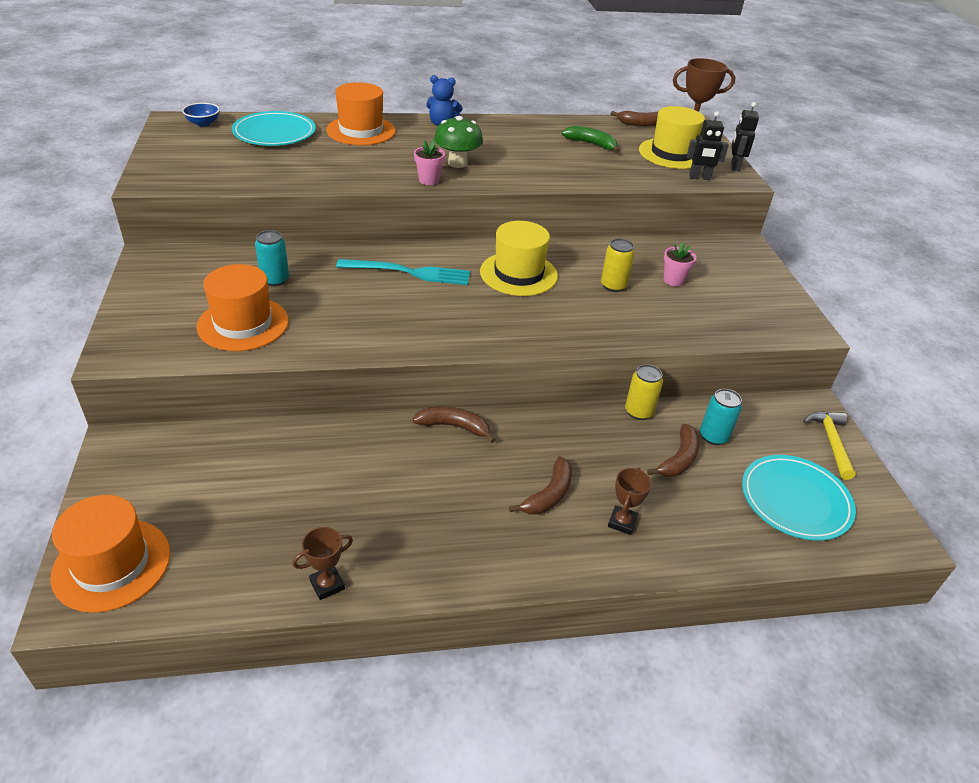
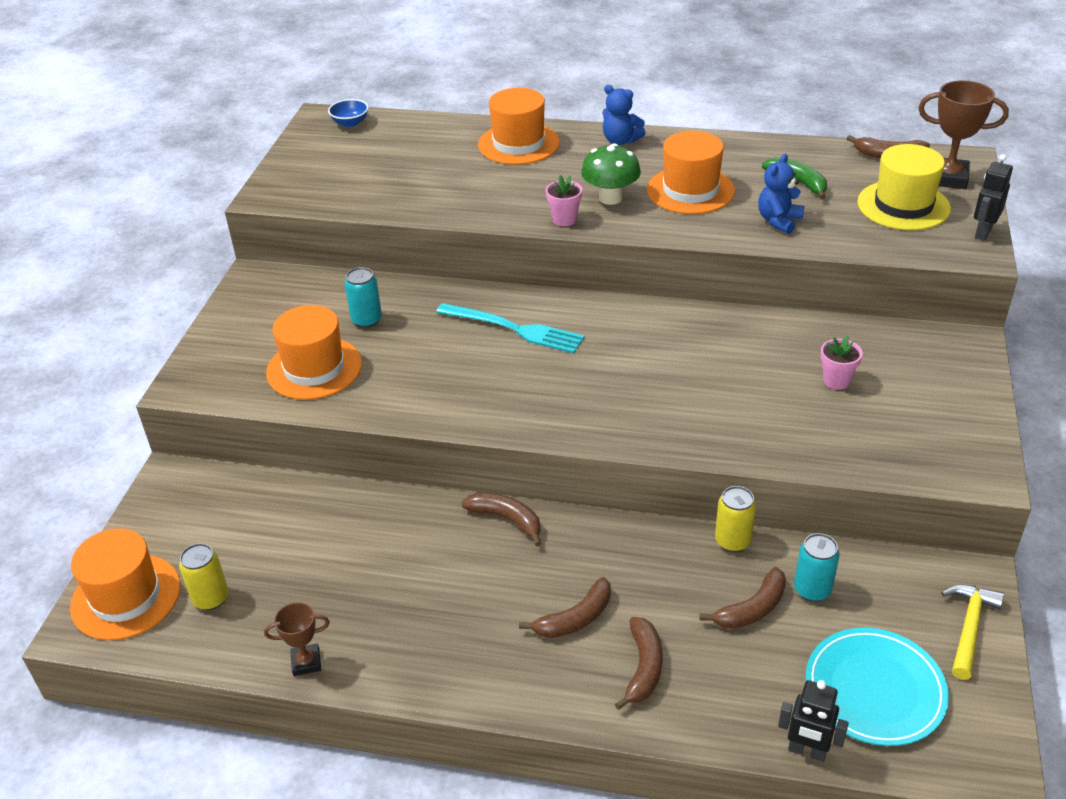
camera: 25 degrees right, 0 degrees up
(274, 133) = (420, 141): turquoise plate -> none
(516, 154) = (690, 190): none -> orange hat
(518, 274) = (641, 346): yellow hat -> none
(593, 169) = (778, 221): none -> blue teddy bear
(613, 286) = (752, 378): yellow can -> yellow can (211, 598)
(622, 522) = (643, 668): brown trophy -> brown banana
(699, 178) = (920, 245): black robot -> black robot (807, 751)

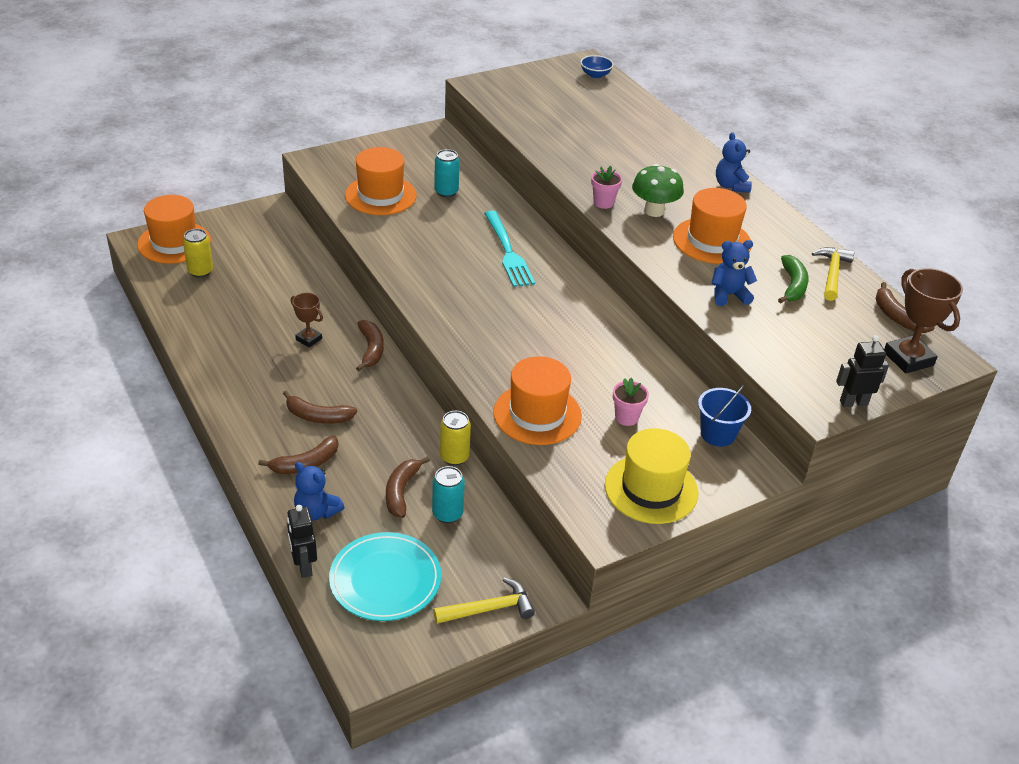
camera: 45 degrees right, 0 degrees up
(306, 662) = (188, 329): brown trophy -> brown trophy (309, 339)
(518, 144) = (665, 147): orange hat -> orange hat (537, 414)
(728, 696) = (316, 512): none -> blue teddy bear
(751, 609) = (401, 491): brown banana -> brown banana turned 90 degrees clockwise
(801, 155) = (832, 273): none -> yellow hammer
(903, 205) = (834, 348): yellow hat -> yellow hat (651, 489)
(903, 339) = (717, 434): none -> blue bucket

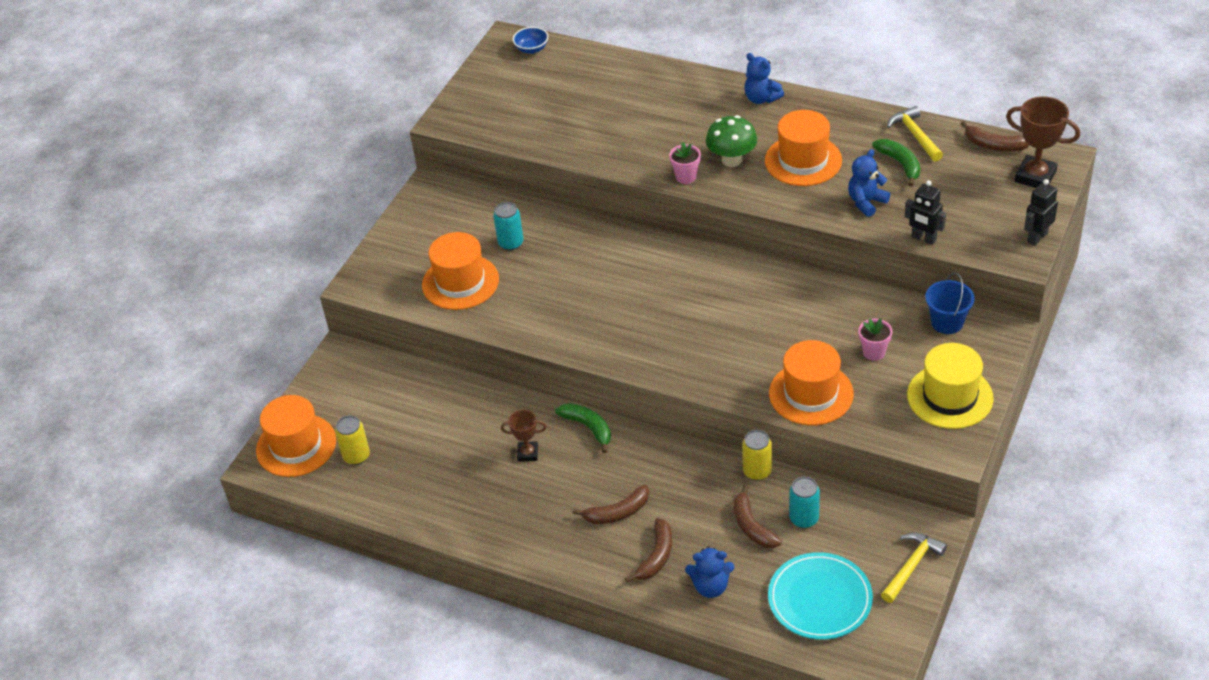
camera: 30 degrees left, 5 degrees up
(304, 566) = (752, 633): black robot -> black robot (923, 238)
(371, 349) = (588, 428): brown banana -> green banana
(508, 252) = (629, 268): turquoise fork -> none

